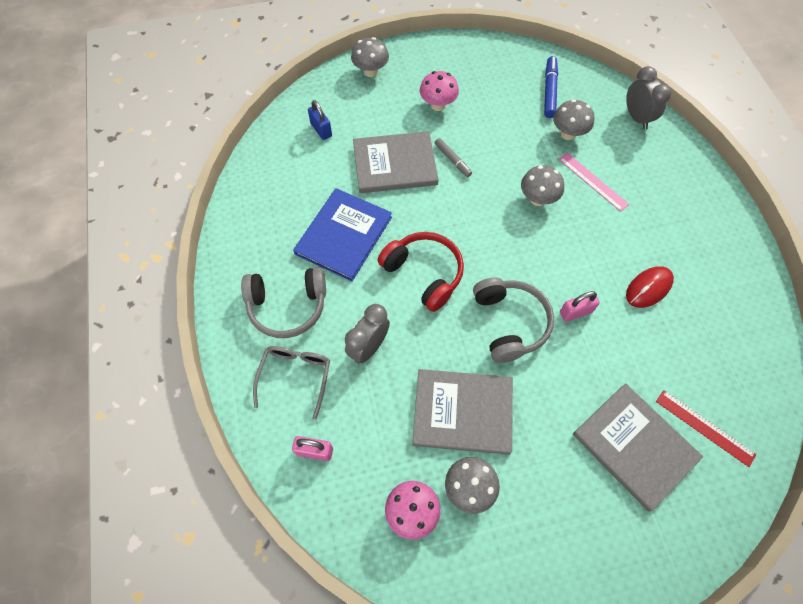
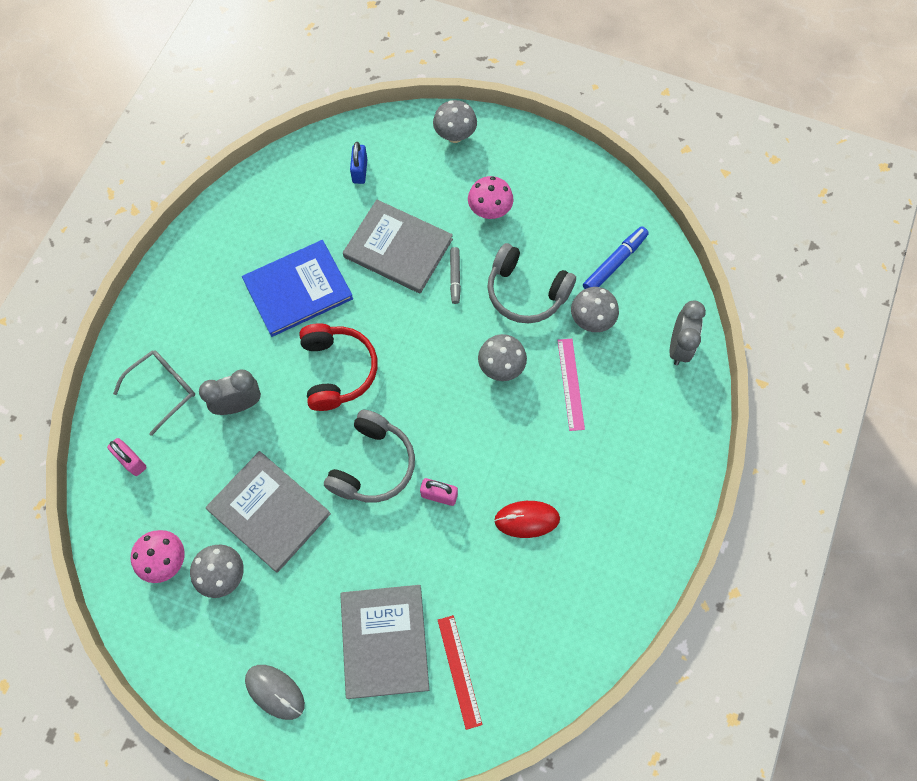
camera: 35 degrees right, 5 degrees up
(288, 306) = (203, 324): grey headphones -> grey headphones (526, 292)
(591, 550) = (275, 691): none -> grey mouse

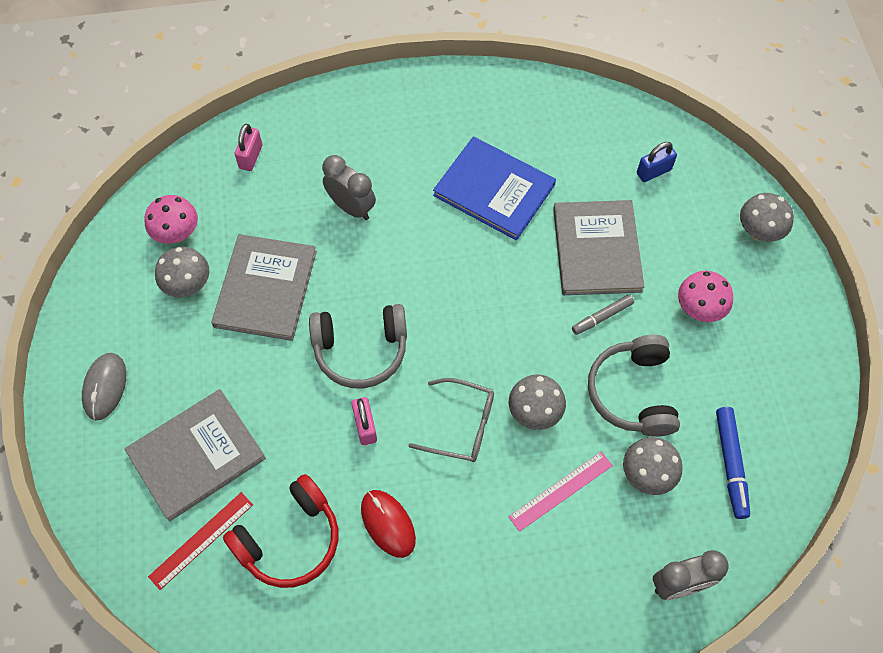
camera: 60 degrees right, 5 degrees down
(163, 389) = (329, 142): grey glasses -> grey glasses (462, 426)
(337, 370) = (435, 268): red headphones -> red headphones (290, 540)
(614, 263) = (730, 464): blue marker -> blue marker turned 75 degrees clockwise

